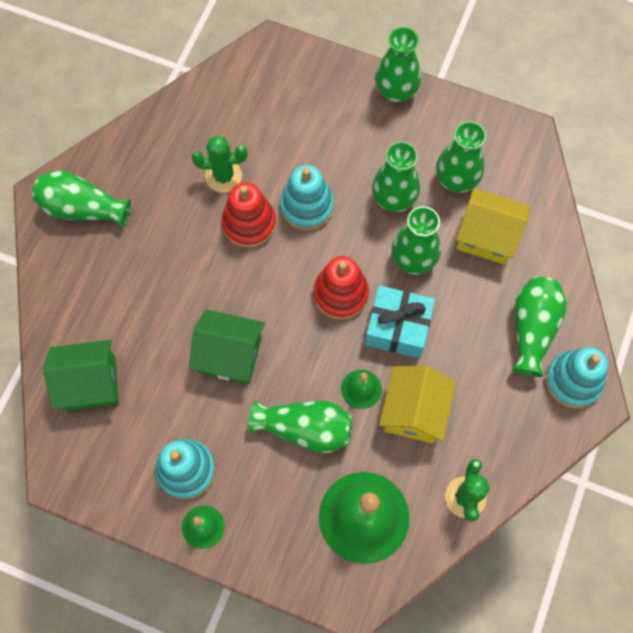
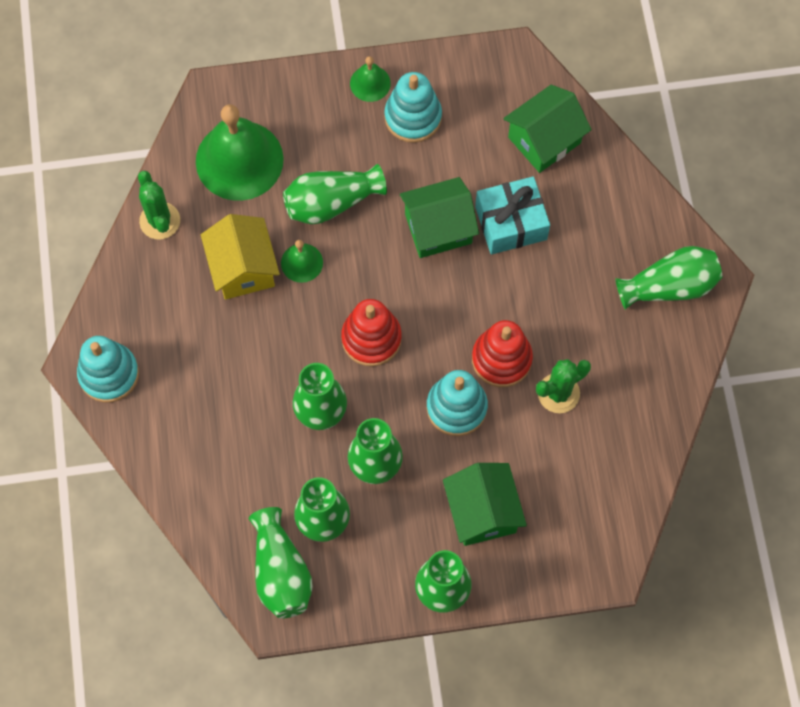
camera: 150 degrees right, 0 degrees up
(335, 126) = (482, 511): none -> green house
(398, 327) = (299, 336): turquoise gift -> turquoise gift (511, 223)
(487, 236) = (260, 474): yellow house -> none
(532, 329) = (170, 403): green vase -> green vase (281, 572)

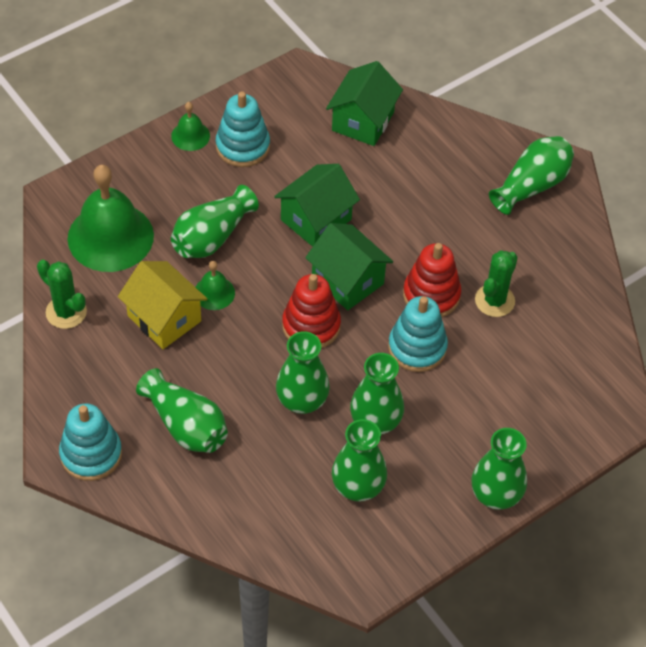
camera: 30 degrees left, 15 degrees down
(281, 572) = (346, 546): green vase -> green vase (186, 425)
(482, 511) = (490, 418): green house -> green house (347, 280)
(511, 223) = (374, 191): turquoise gift -> none

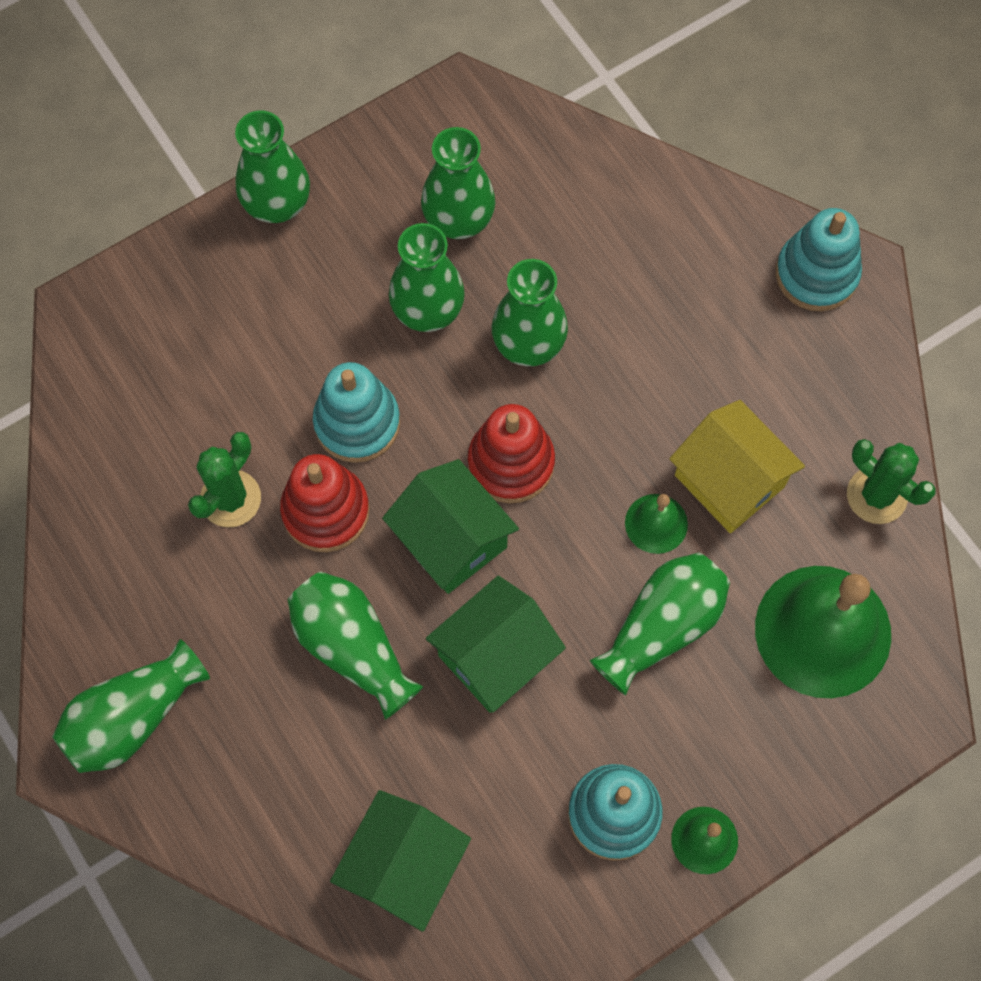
camera: 175 degrees left, 15 degrees up
(186, 425) = (690, 312): green vase -> green vase (352, 647)

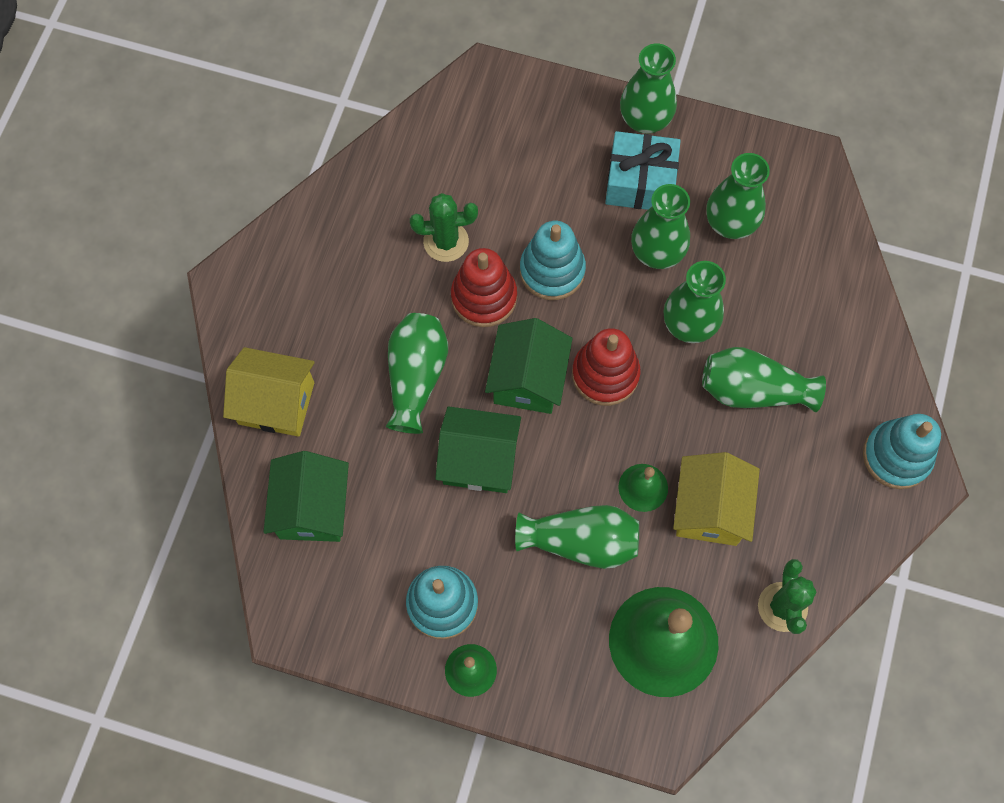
camera: 50 degrees right, 0 degrees up
(133, 717) = (277, 295): green vase -> green vase (753, 390)
(254, 813) = (276, 403): none -> yellow house
(339, 263) = (640, 182): none -> turquoise gift
(403, 867) = (312, 508): green house -> green house turned 75 degrees counterclockwise

